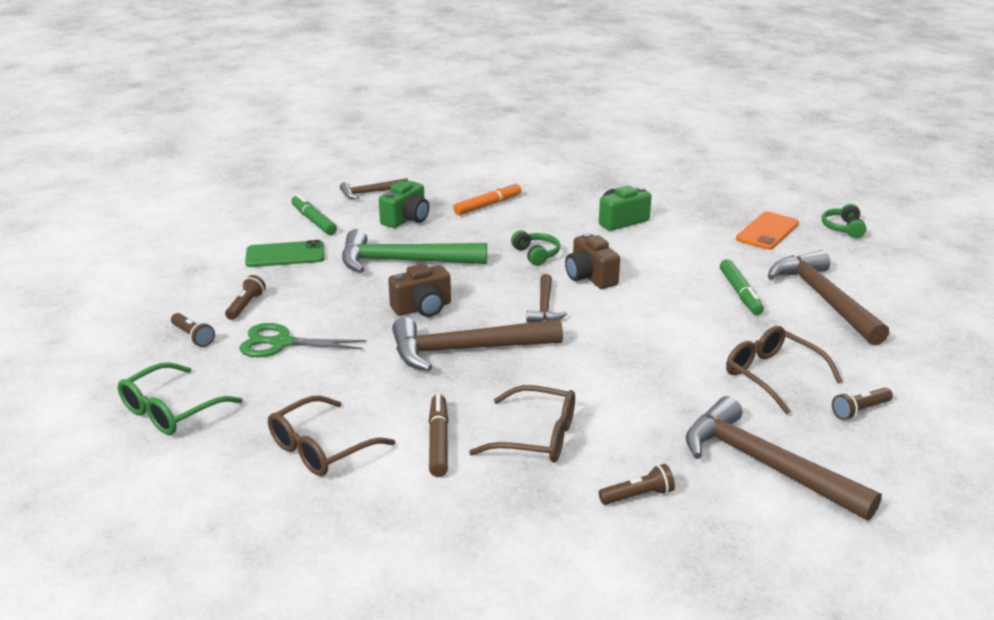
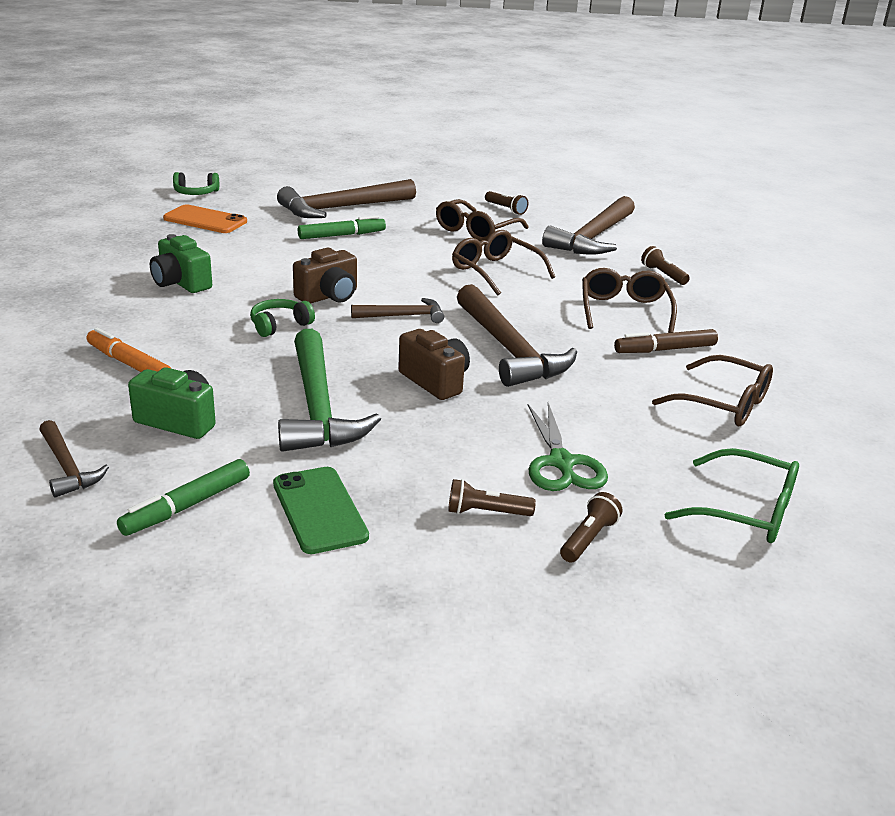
camera: 105 degrees left, 0 degrees up
(647, 370) = (495, 271): none -> brown glasses

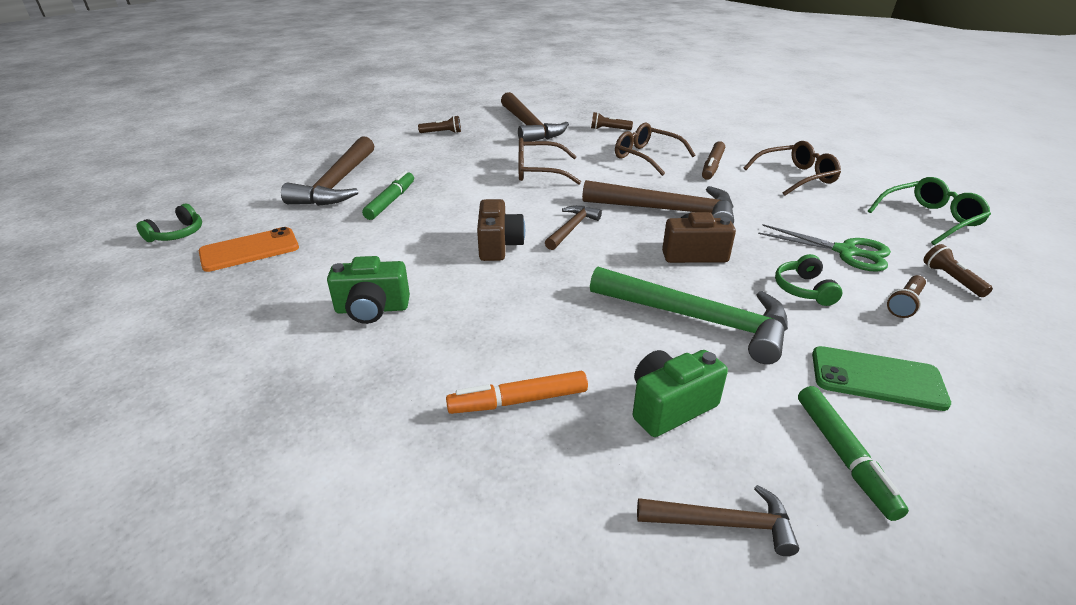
camera: 50 degrees left, 5 degrees up
(279, 325) = (527, 286): green headphones -> green headphones (803, 289)
(475, 230) = (462, 154): brown glasses -> none

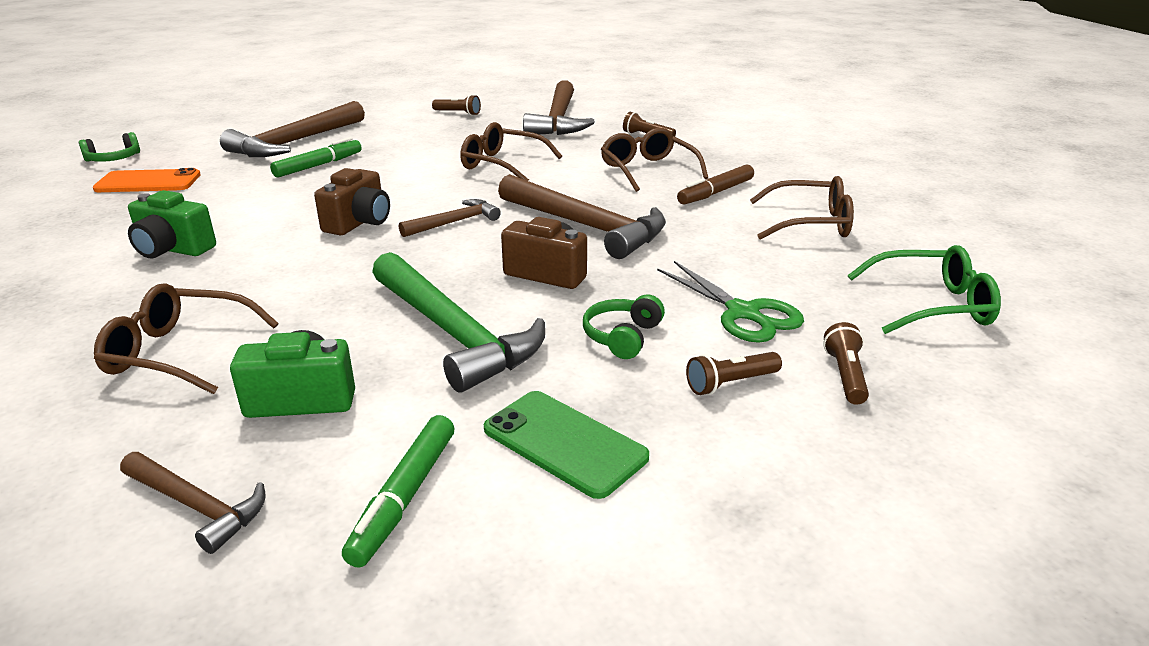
camera: 25 degrees right, 5 degrees down
(518, 401) = (179, 352): orange marker -> brown glasses

